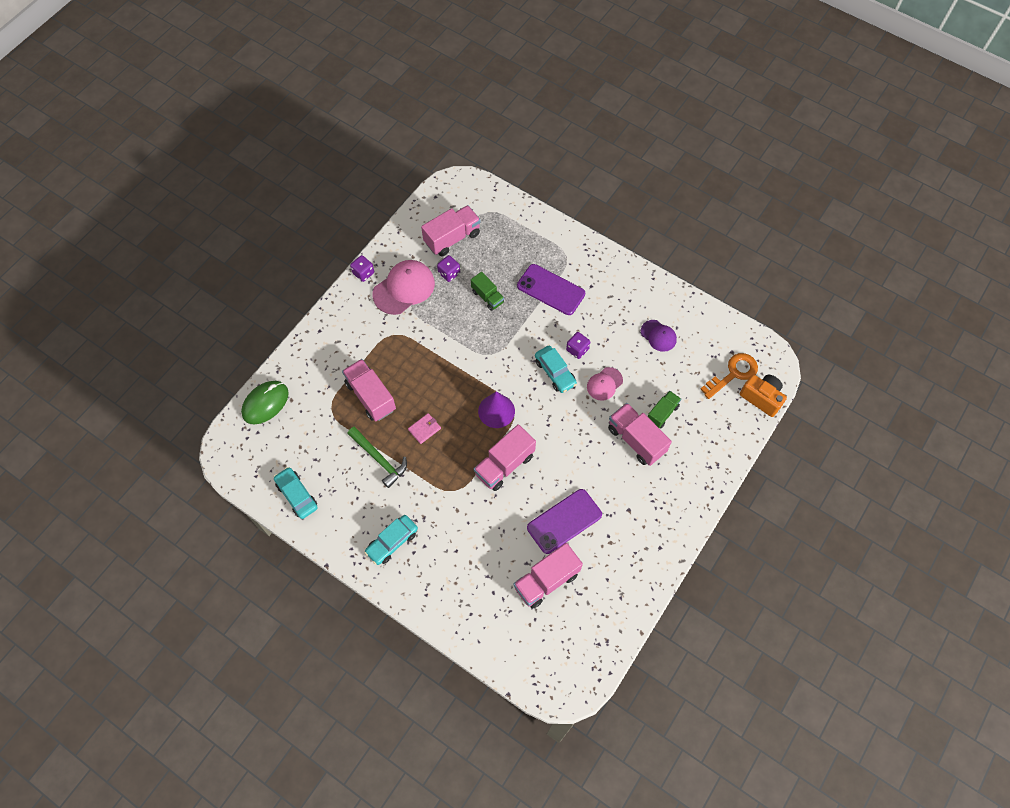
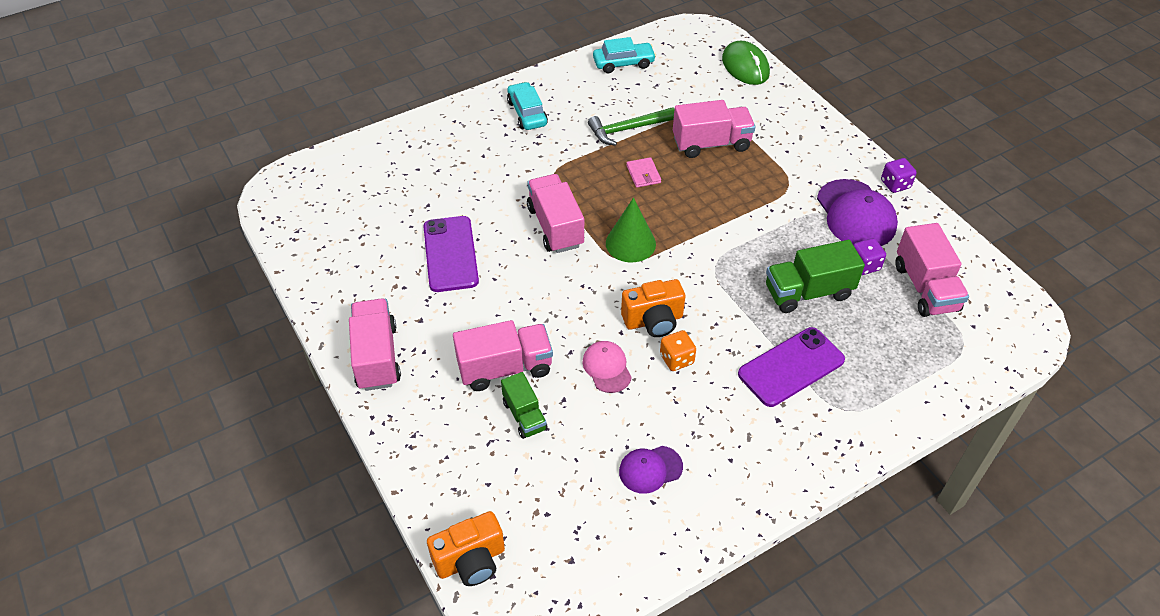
camera: 115 degrees right, 15 degrees down
(404, 288) = (856, 214): pink cap -> purple cap
(487, 297) = (808, 292): green truck -> green truck, size x1.62
(496, 411) = (630, 243): purple cone -> green cone
(546, 580) = (396, 214): pink truck -> pink truck (377, 357)
(555, 372) = (653, 320): turquoise car -> orange camera
(577, 349) = (676, 359): purple dice -> orange dice
(733, 374) = (533, 542): orange key -> none

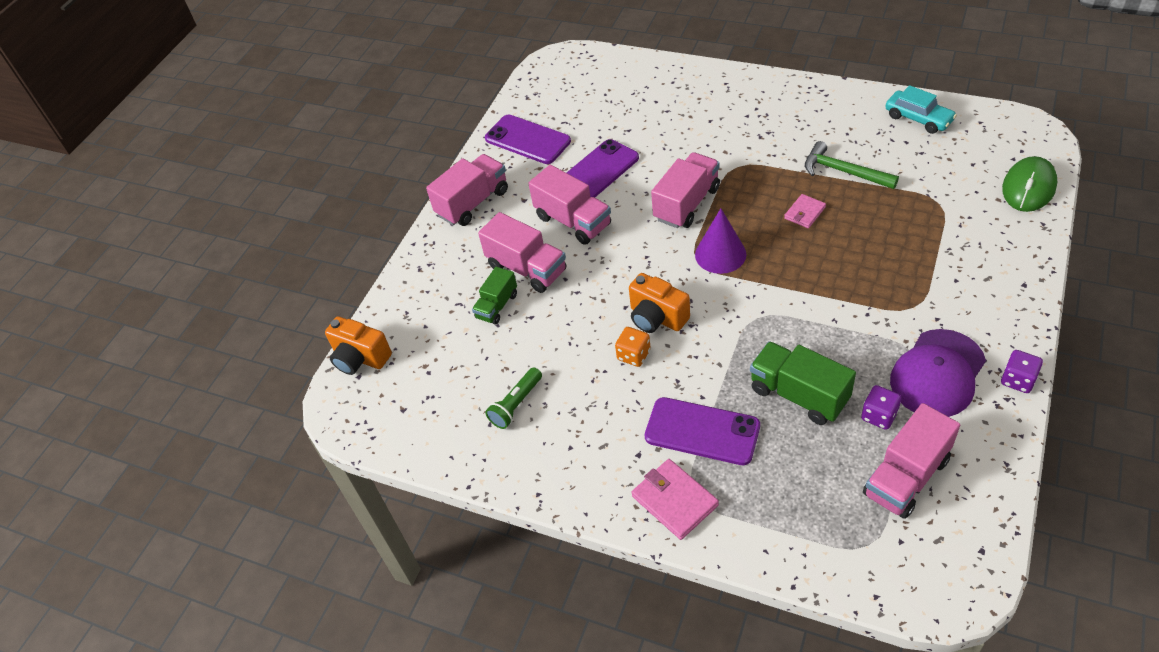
camera: 60 degrees right, 0 degrees up
(349, 272) = (527, 140): none -> purple phone
(527, 113) = (784, 110): turquoise car -> none
(607, 368) = (583, 321): pink cap -> none
(630, 243) = (720, 254): green cone -> purple cone
(650, 469) = (516, 404): purple cap -> green flashlight
(711, 143) = (896, 228): pink truck -> pink truck (573, 221)
(840, 425) = (674, 500): none -> pink wallet

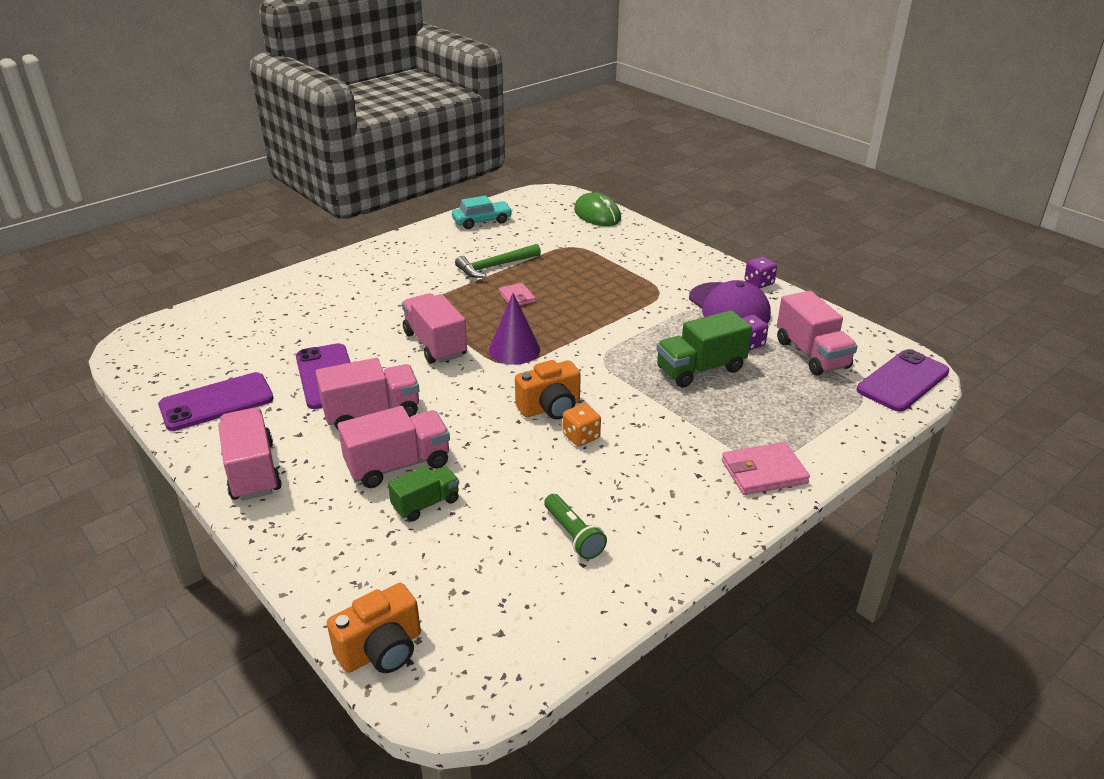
camera: 70 degrees left, 15 degrees down
(497, 306) = (426, 504): green truck -> green truck turned 90 degrees counterclockwise
(702, 431) = (700, 430): purple phone -> purple phone (903, 381)

